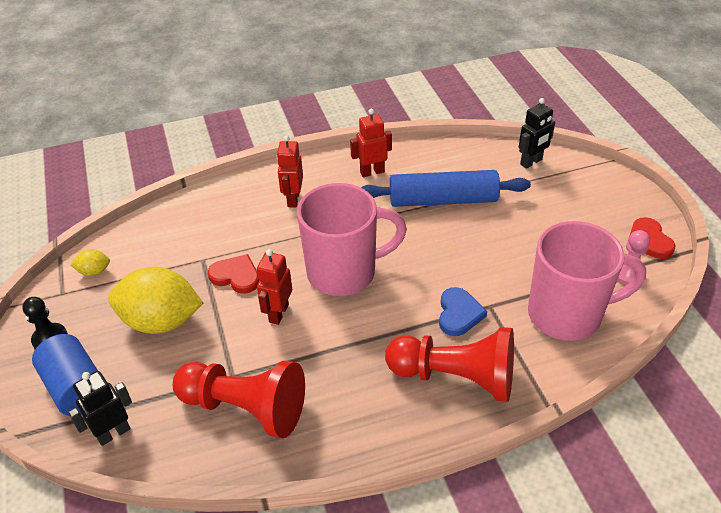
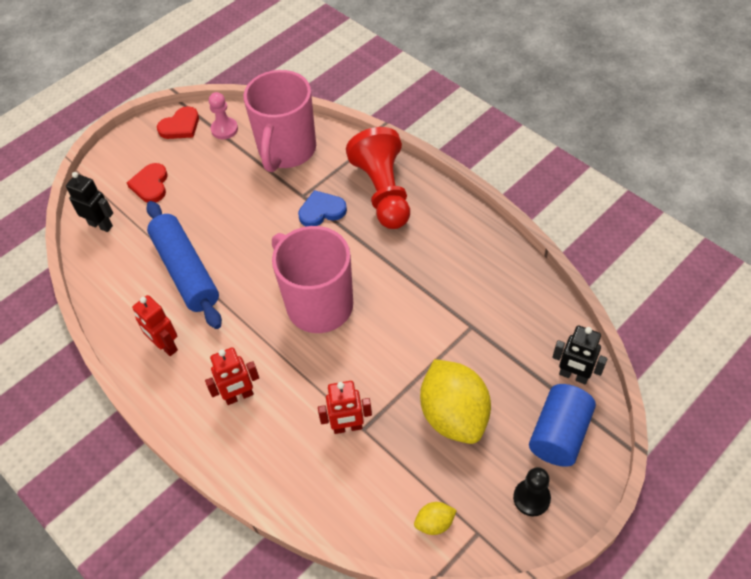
camera: 115 degrees left, 10 degrees up
(94, 271) = (434, 523): yellow lemon -> yellow lemon turned 75 degrees counterclockwise
(236, 276) = (368, 386): red heart -> red heart (150, 185)
(245, 408) = (492, 302): red pawn -> none
(278, 313) = (391, 329): red robot -> red robot (347, 427)
(567, 314) = (286, 151): pink mug -> pink mug turned 135 degrees counterclockwise

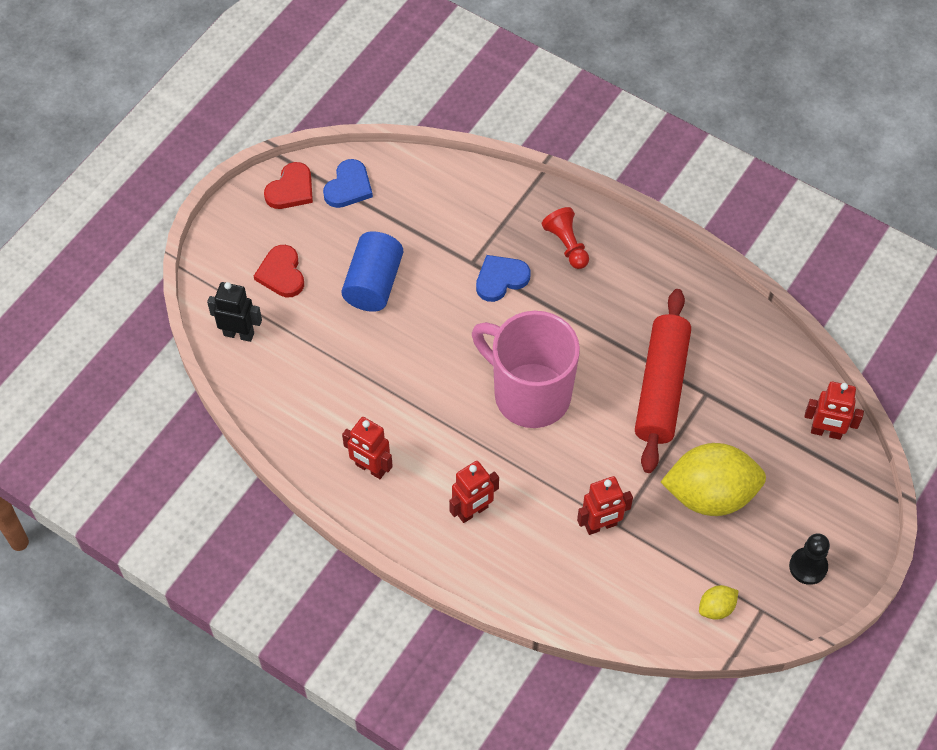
camera: 15 degrees left, 5 degrees up
(186, 271) = (363, 376): blue rolling pin -> none
(224, 129) = (348, 187): pink pawn -> blue heart
(286, 151) = (435, 206): pink mug -> none
(383, 192) = (567, 245): red pawn -> red pawn, size x0.52
(433, 315) = (661, 387): none -> red rolling pin
(454, 415) = (710, 494): yellow lemon -> yellow lemon turned 60 degrees counterclockwise
(559, 434) = (823, 497): blue cylinder -> blue cylinder (373, 283)
(573, 376) = (826, 432): black robot -> red robot

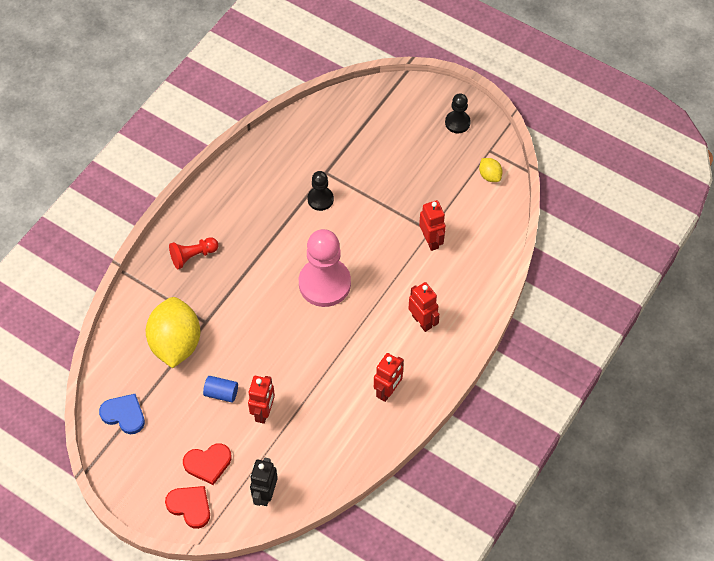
camera: 90 degrees left, 0 degrees up
(291, 189) = (123, 460): red heart -> red heart (190, 506)
(373, 283) = (221, 393): blue cylinder -> blue cylinder, size x0.56
(501, 279) = (222, 302): blue heart -> none
(529, 394) = (324, 283): pink mug -> pink pawn
(661, 387) = (320, 199): red rolling pin -> black pawn
(710, 494) = (405, 174): yellow lemon -> yellow lemon (176, 343)
(826, 432) = (357, 105): red robot -> red robot (263, 412)

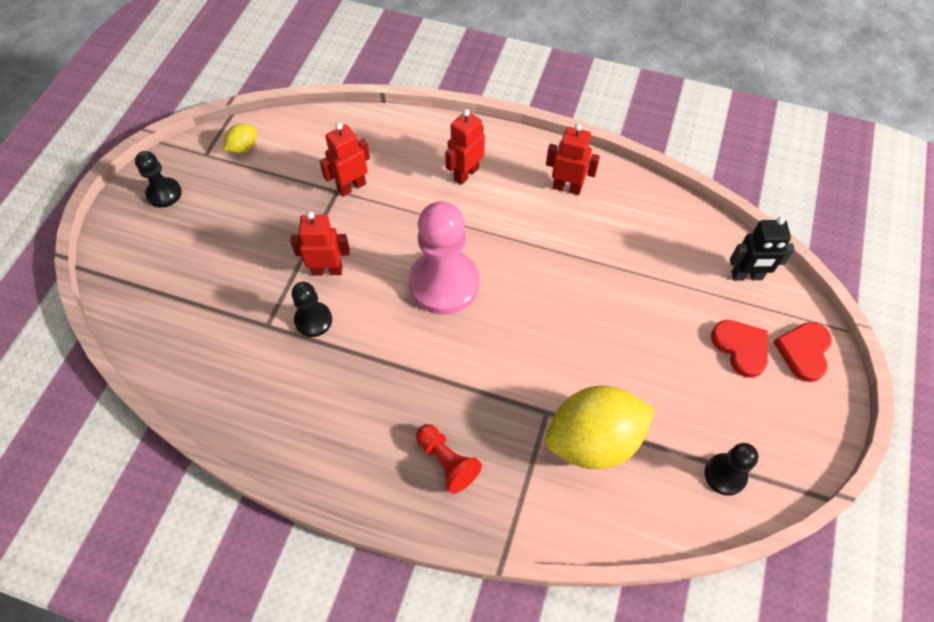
camera: 105 degrees left, 0 degrees up
(124, 414) = (725, 475): blue heart -> black pawn
(221, 393) = (642, 360): blue cylinder -> none
(263, 412) = (647, 305): red robot -> red robot (327, 270)

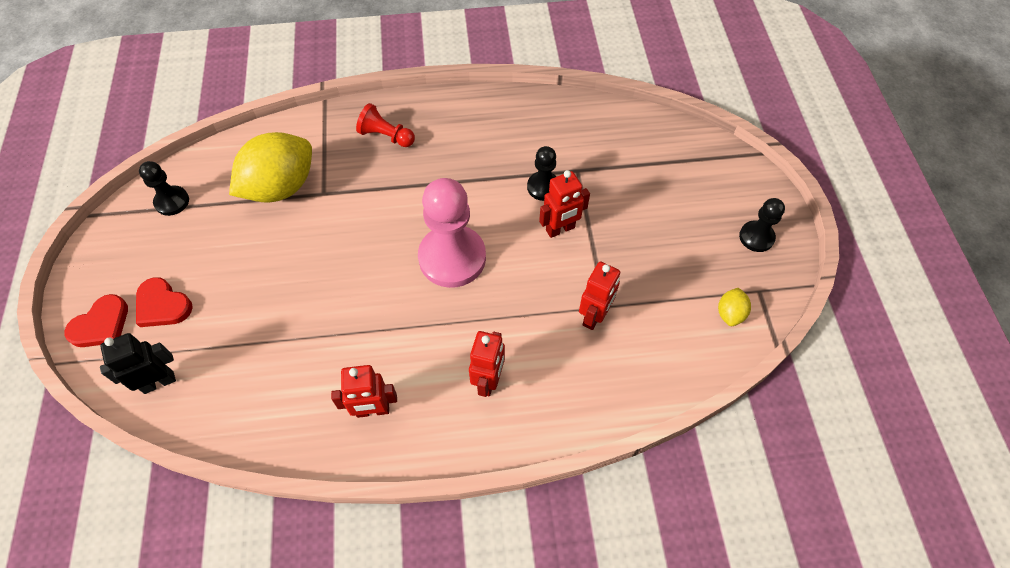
camera: 155 degrees right, 0 degrees up
(803, 352) = (101, 325): red heart -> red heart turned 45 degrees clockwise

